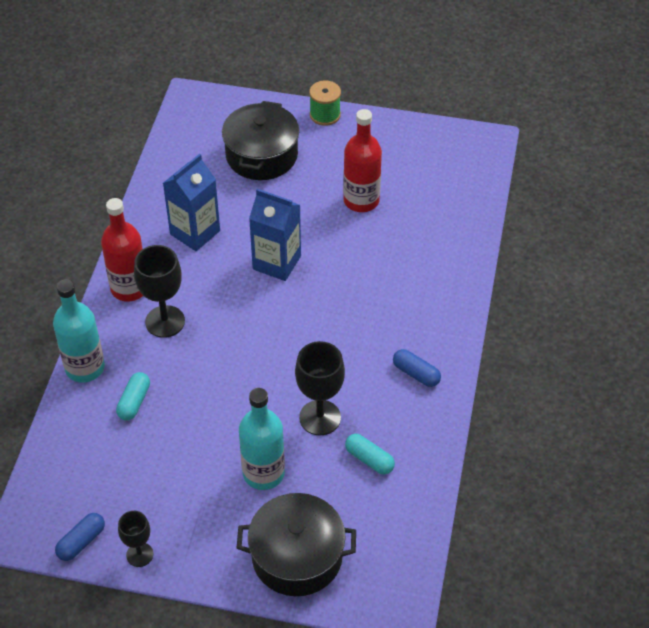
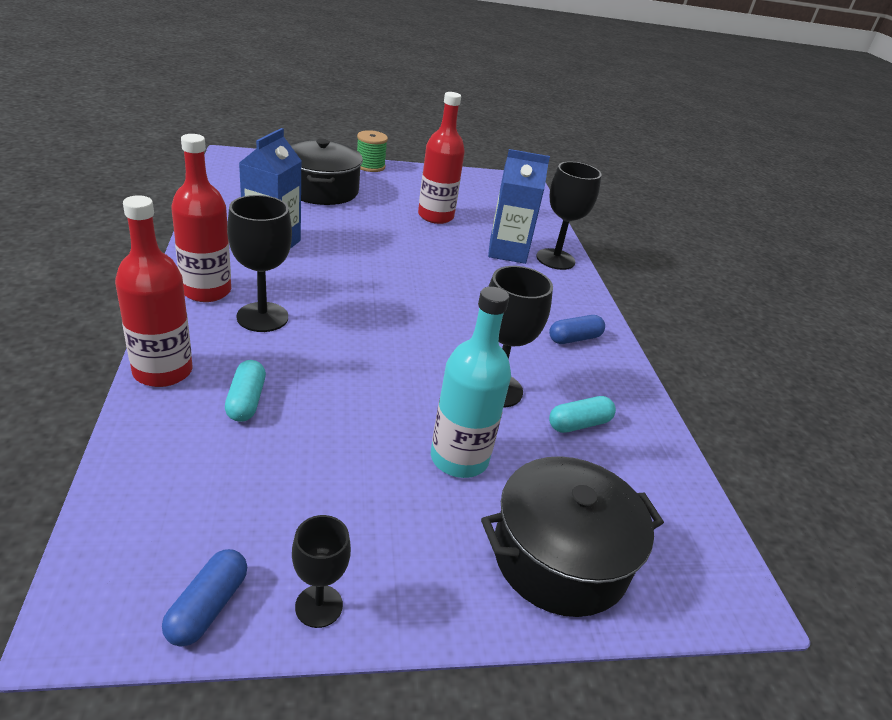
camera: 25 degrees left, 15 degrees down
(85, 368) = (163, 371): turquoise bottle -> red bottle
(277, 262) = (374, 261): blue carton -> blue carton (507, 251)
(369, 459) = (579, 424): turquoise capsule -> turquoise capsule turned 45 degrees counterclockwise
(416, 373) = (574, 338): blue capsule -> blue capsule turned 45 degrees counterclockwise
(455, 271) = (555, 259): none -> black goblet

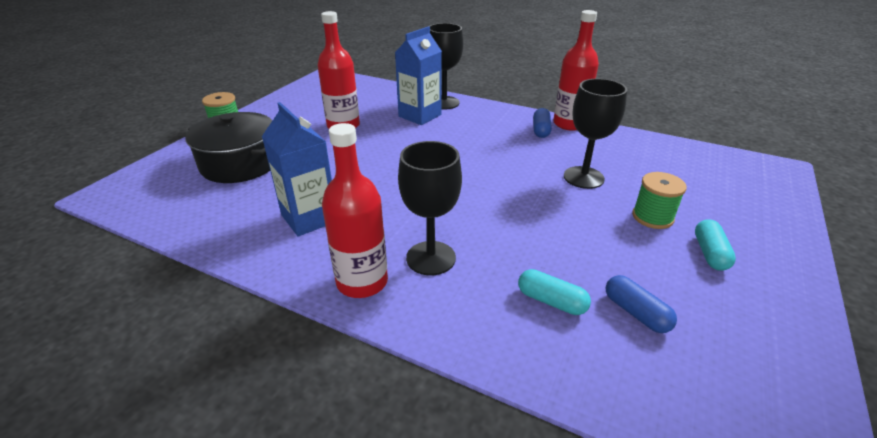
camera: 50 degrees left, 0 degrees up
(163, 371) = (483, 345): red bottle -> red bottle (569, 124)
(208, 607) = (798, 389): blue capsule -> blue capsule (636, 313)
(319, 606) = (794, 327): black goblet -> none
(459, 458) = (652, 217): turquoise bottle -> green spool
(560, 556) = (749, 211): black pot -> none
(579, 424) = (630, 161): turquoise capsule -> turquoise capsule (710, 253)

